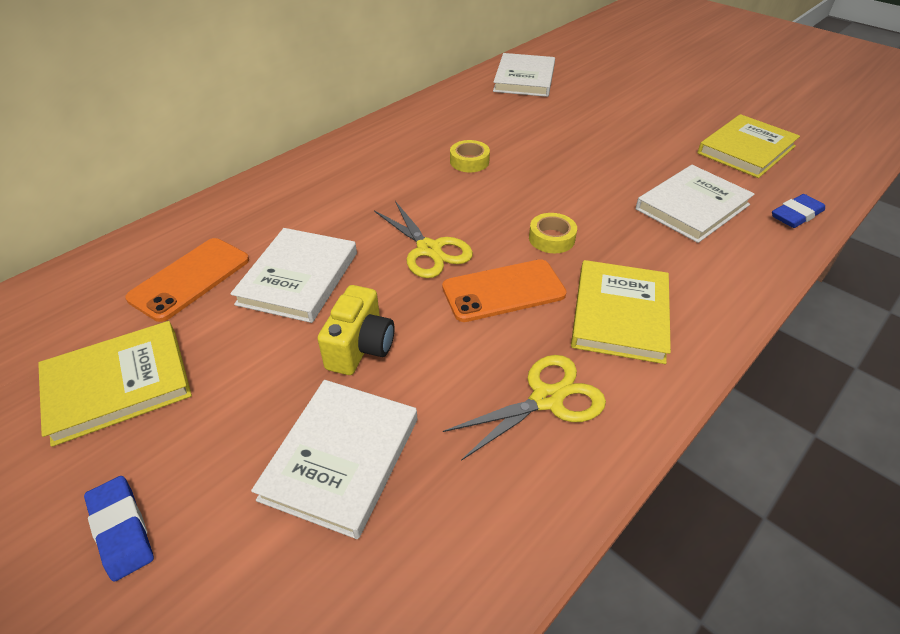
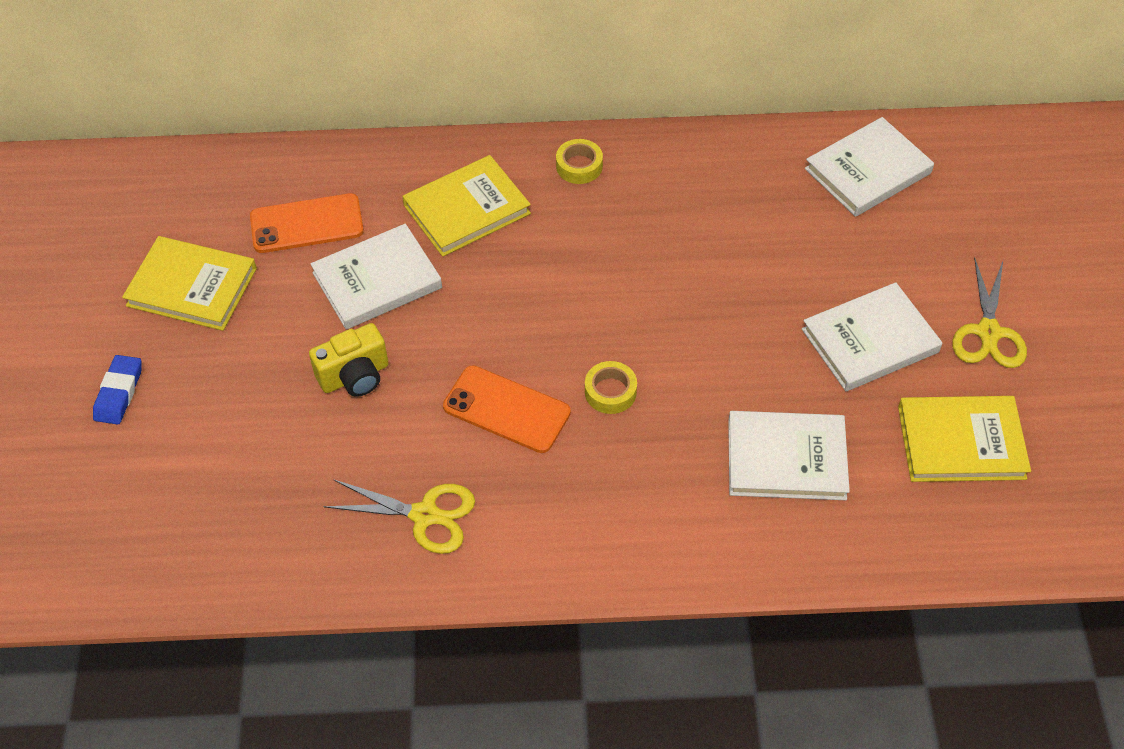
camera: 45 degrees right, 10 degrees up
(341, 458) = (262, 446): white book -> white book (870, 341)
(429, 250) = (499, 326): yellow scissors -> yellow scissors (988, 332)
(469, 161) = (654, 252): yellow tape -> yellow tape (579, 166)
(619, 314) = (564, 500): yellow book -> yellow book (467, 209)
(796, 215) = (874, 545): blue eraser -> none

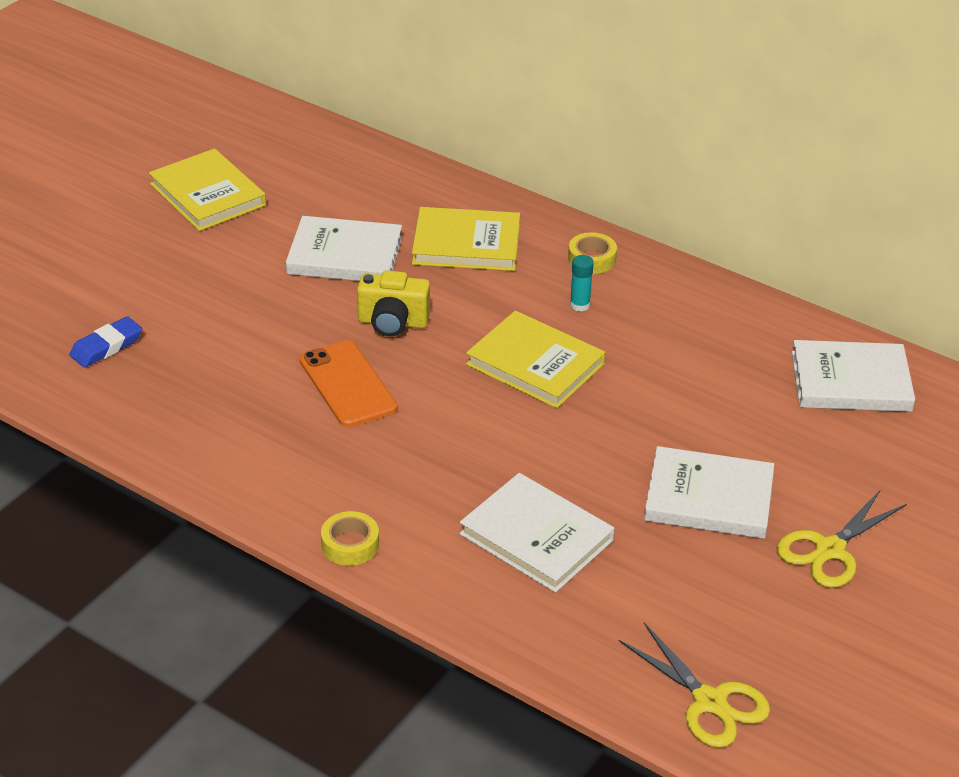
camera: 35 degrees right, 15 degrees down
(119, 393) = (87, 232): blue eraser -> blue eraser (106, 346)
(307, 224) = (333, 196): orange phone -> none
(355, 376) = (259, 305): yellow camera -> yellow camera (393, 323)
(425, 515) = (210, 416): yellow scissors -> yellow scissors (710, 702)
(610, 392) = (442, 416): yellow tape -> yellow tape (350, 544)
(612, 217) = (580, 305): none -> turquoise glue stick
(961, 442) = (708, 611): yellow book -> yellow book (535, 364)

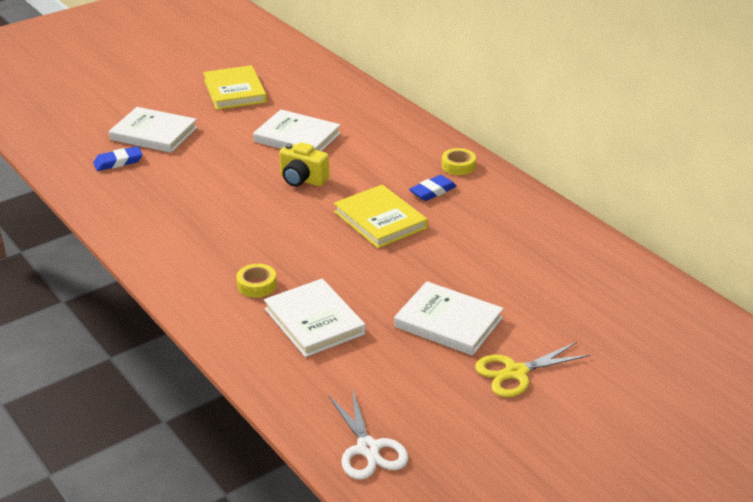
camera: 20 degrees right, 5 degrees down
(347, 384) = (250, 209): orange phone -> none
(350, 544) = (190, 300): yellow tape -> yellow tape (257, 285)
(466, 244) = (379, 144): yellow book -> none
(580, 305) = (432, 191): turquoise glue stick -> blue eraser
(710, 702) = (368, 449): yellow scissors -> white scissors
(851, 382) = (597, 271): white book -> white book (154, 134)

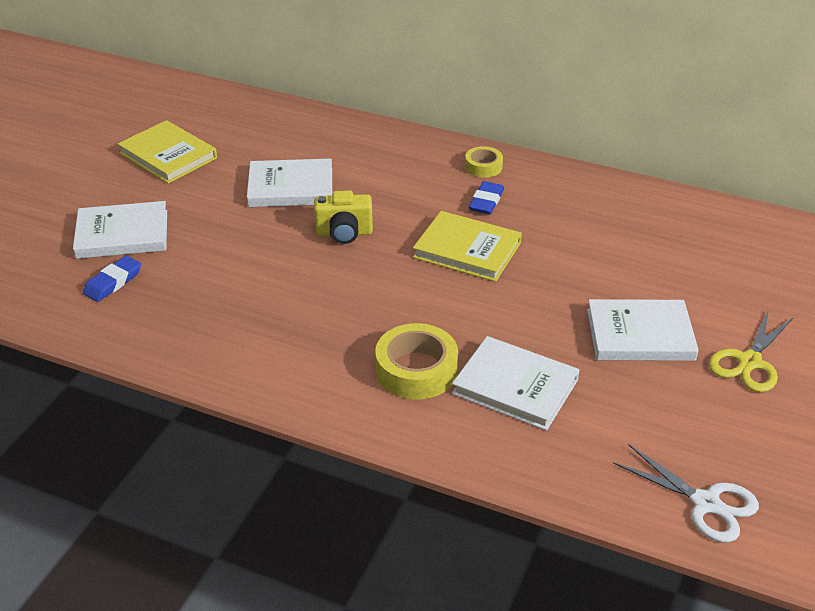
camera: 30 degrees left, 5 degrees up
(257, 285) = (416, 370): yellow tape -> yellow tape, size x1.73

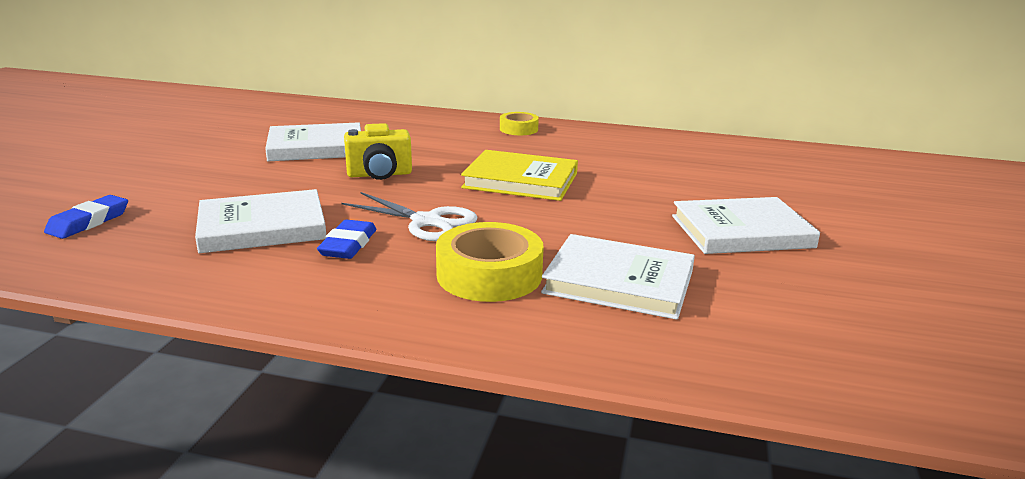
camera: 10 degrees left, 15 degrees down
(122, 234) = (111, 185): white book -> white book (262, 227)
(168, 156) = (178, 132): yellow book -> none
(486, 201) = (529, 149): blue eraser -> blue eraser (348, 245)
(706, 503) = (926, 378): white scissors -> white scissors (426, 222)
(749, 362) = (875, 246): yellow scissors -> none

